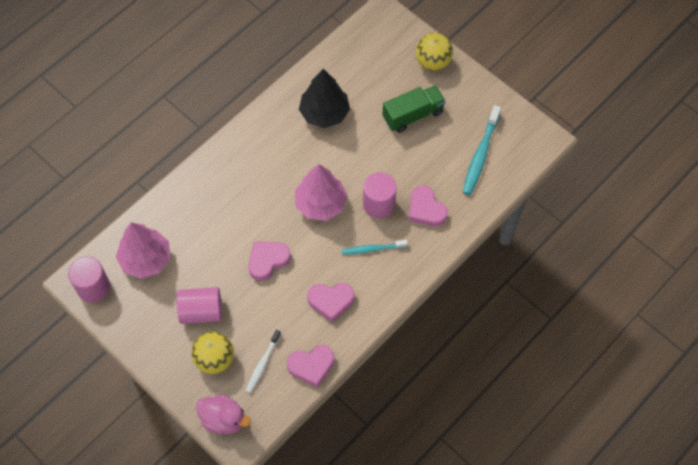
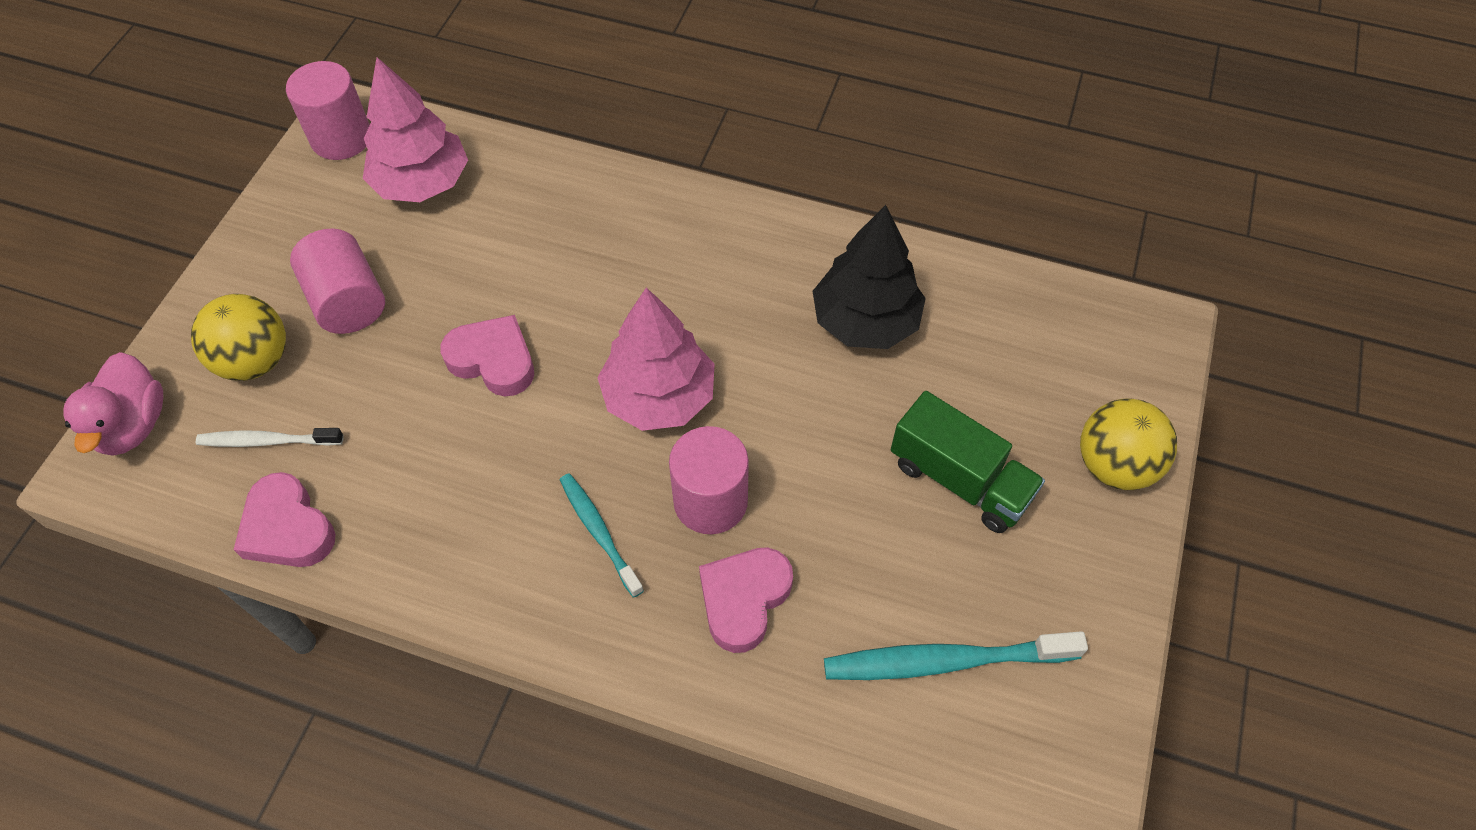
camera: 65 degrees right, 5 degrees down
(331, 301) = (446, 504): pink heart -> none

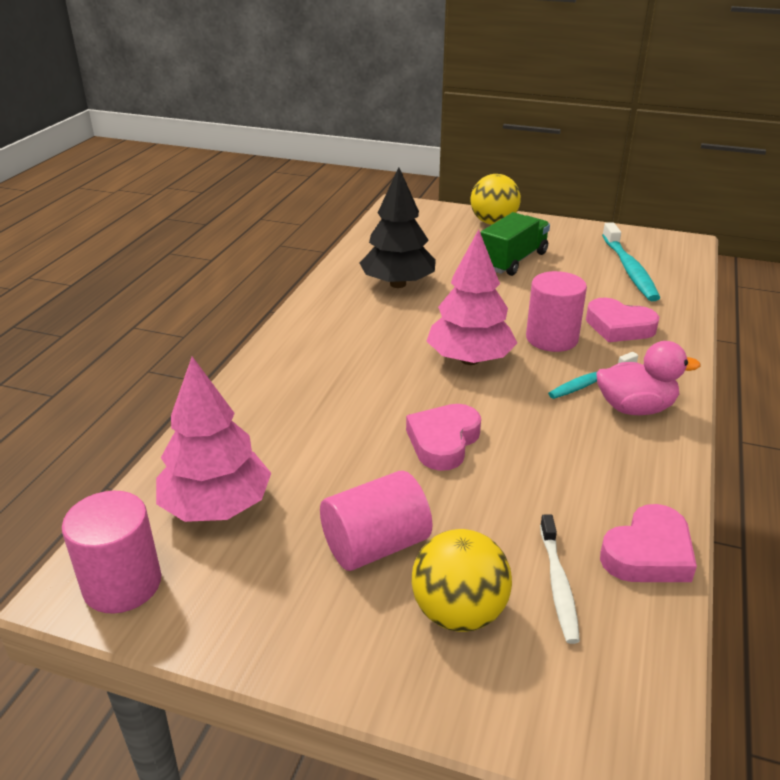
camera: 90 degrees left, 25 degrees down
(133, 425) = (565, 718): pink duck -> pink duck (635, 408)

